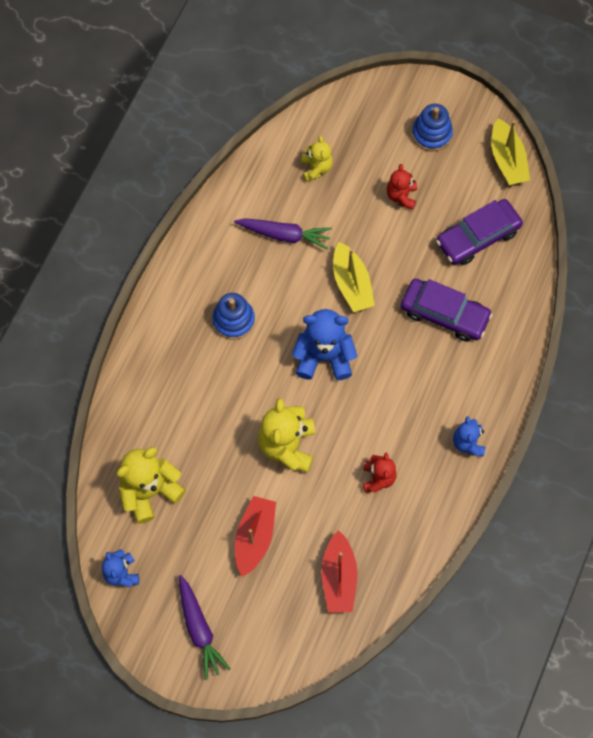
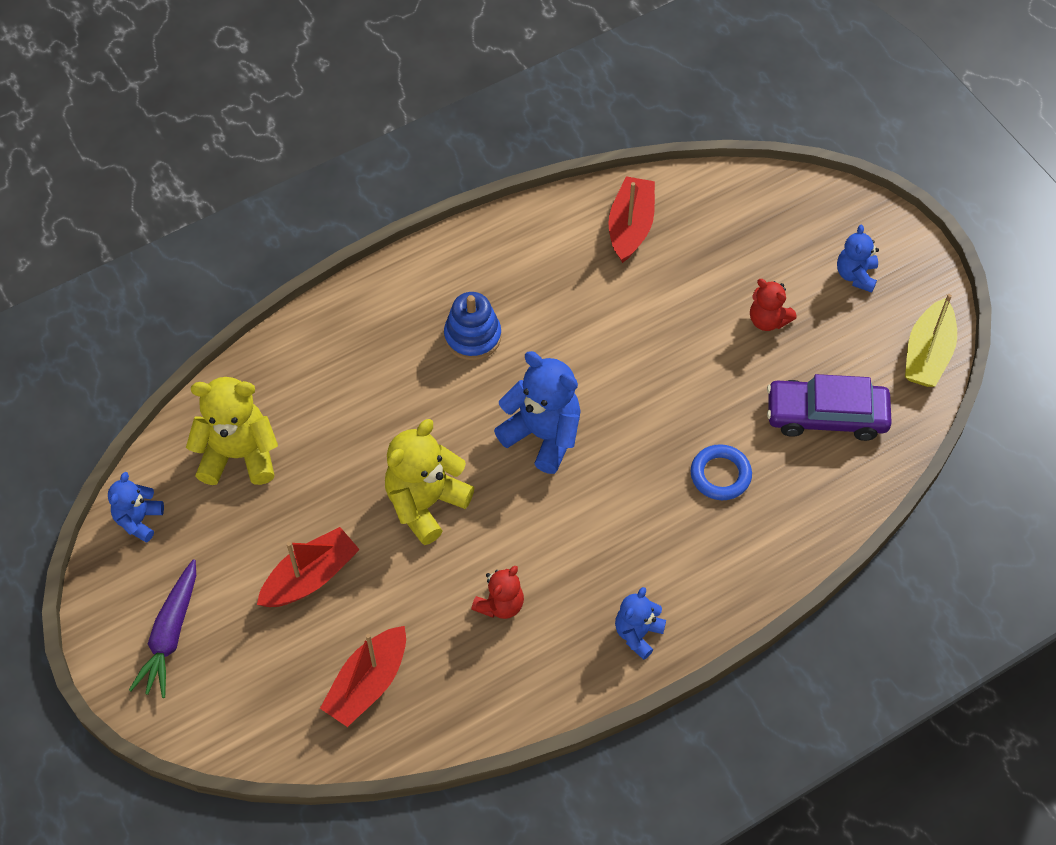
camera: 35 degrees right, 10 degrees down
(275, 185) = (630, 226): none -> red boat
(284, 235) = (600, 283): purple carrot -> none
(316, 168) = (691, 236): yellow teddy bear -> none
(351, 284) = (636, 378): yellow boat -> none
(401, 196) = (768, 320): red teddy bear -> red teddy bear turned 90 degrees counterclockwise
(431, 134) = (855, 275): blue stacking toy -> blue teddy bear
(444, 314) = (720, 475): purple car -> blue ring

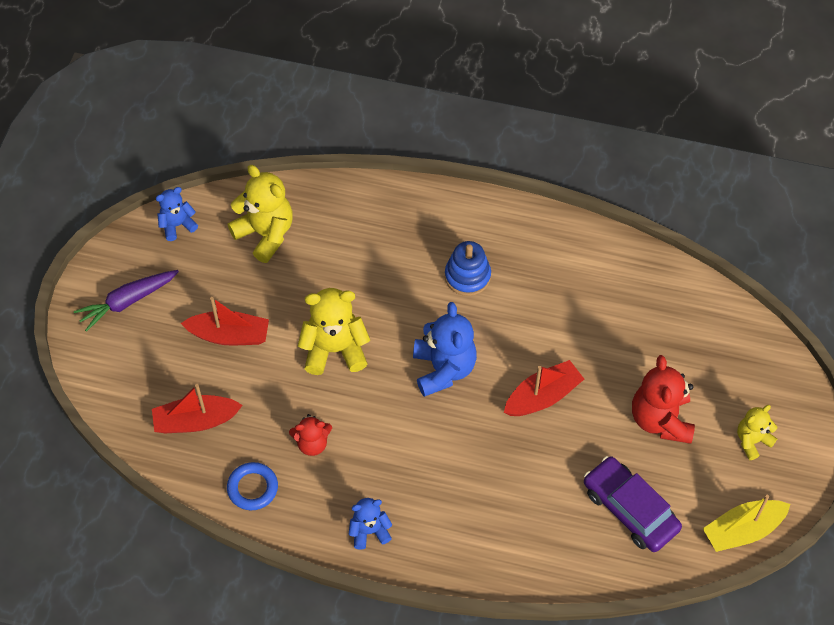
camera: 45 degrees right, 0 degrees up
(630, 226) = (638, 289): red boat -> red boat (542, 396)
(720, 475) = (522, 485): blue ring -> blue ring (252, 488)
(768, 320) = (660, 419): red teddy bear -> red teddy bear, size x1.72
(855, 275) = (752, 441): blue teddy bear -> yellow teddy bear

